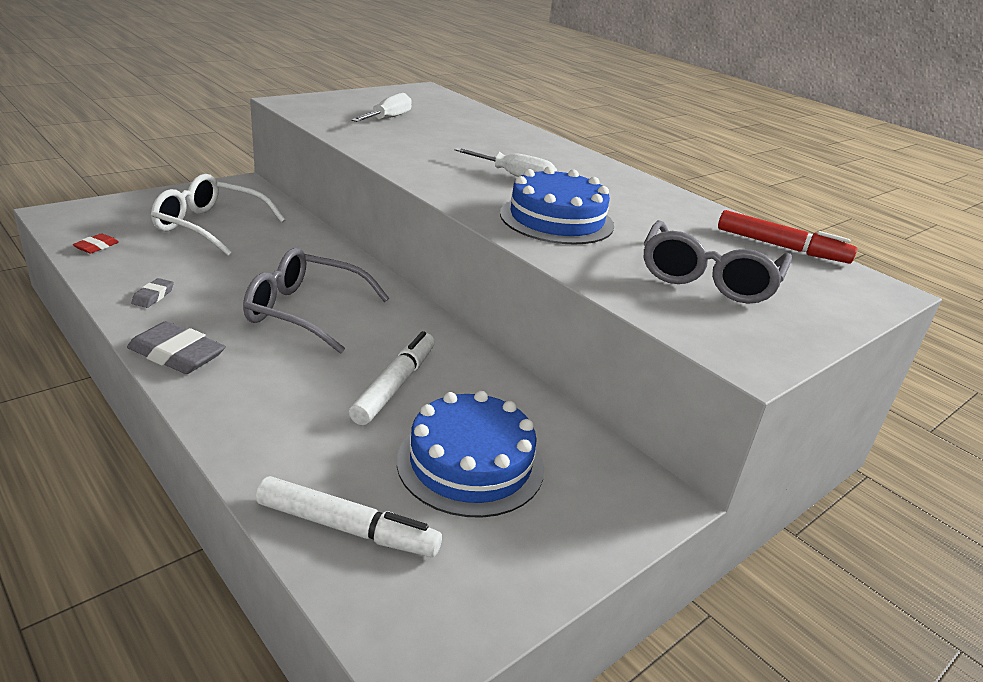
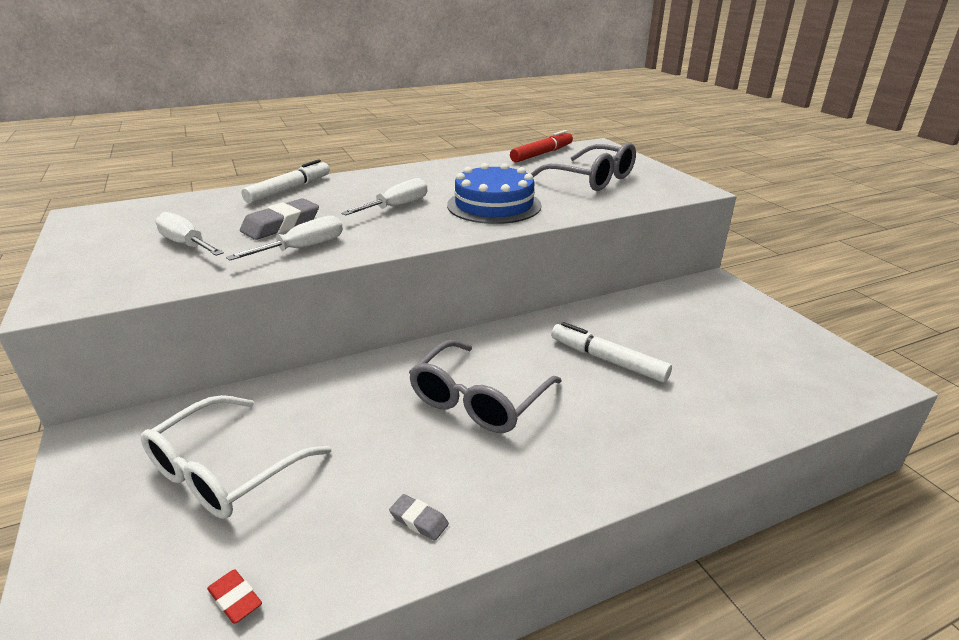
camera: 70 degrees left, 0 degrees up
(177, 355) = (558, 493): grey eraser -> grey eraser (281, 225)
(347, 528) = (783, 397): white marker -> white marker (289, 190)
(397, 151) = (303, 248): none -> white screwdriver
(470, 463) = (700, 339): blue cake -> none

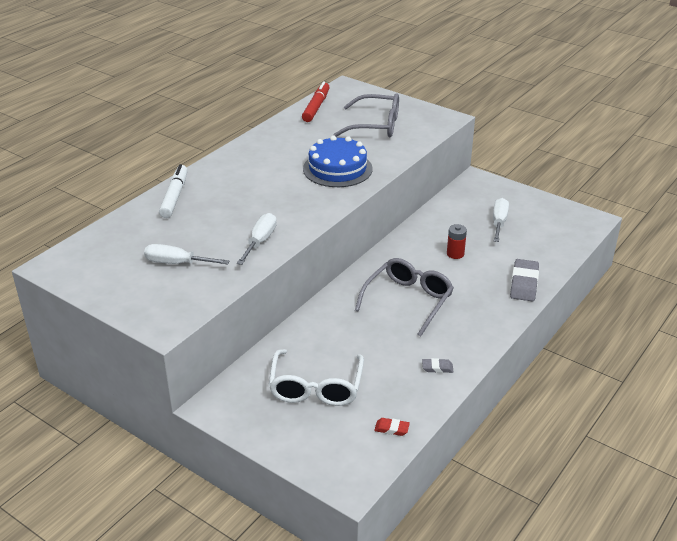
camera: 30 degrees left, 5 degrees up
(281, 225) = (217, 228): grey eraser -> grey eraser (524, 284)
(396, 207) = (275, 189): white screwdriver -> white screwdriver (499, 222)
(479, 399) = (408, 301): grey glasses -> grey glasses turned 150 degrees counterclockwise
(607, 360) = (455, 254): white marker -> red battery

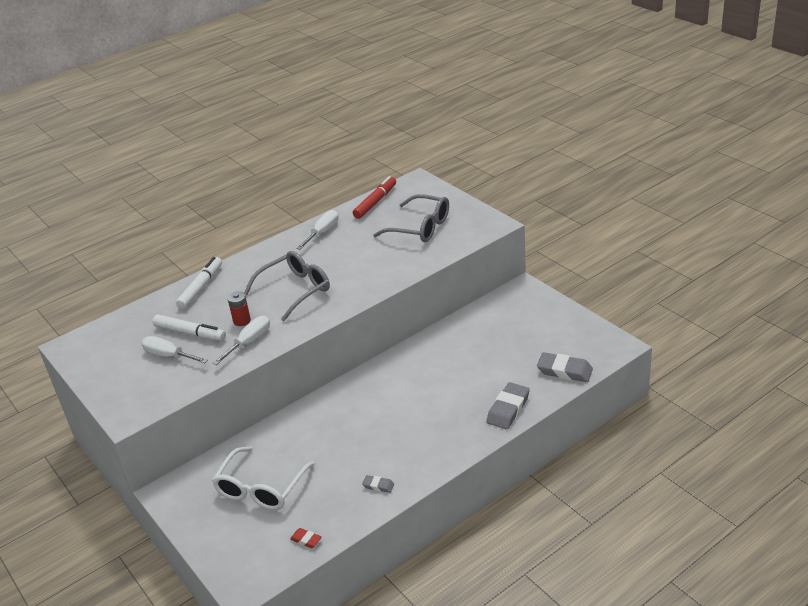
camera: 20 degrees right, 0 degrees up
(188, 239) = (190, 333): none -> white marker
(337, 169) = (358, 272): blue cake -> none
(408, 301) = (387, 413): grey glasses -> grey glasses (294, 291)
(455, 254) = (458, 368): red battery -> red battery (242, 321)
(499, 222) = (519, 339): white screwdriver -> white screwdriver (323, 232)
(557, 245) = (564, 371): none -> grey eraser

